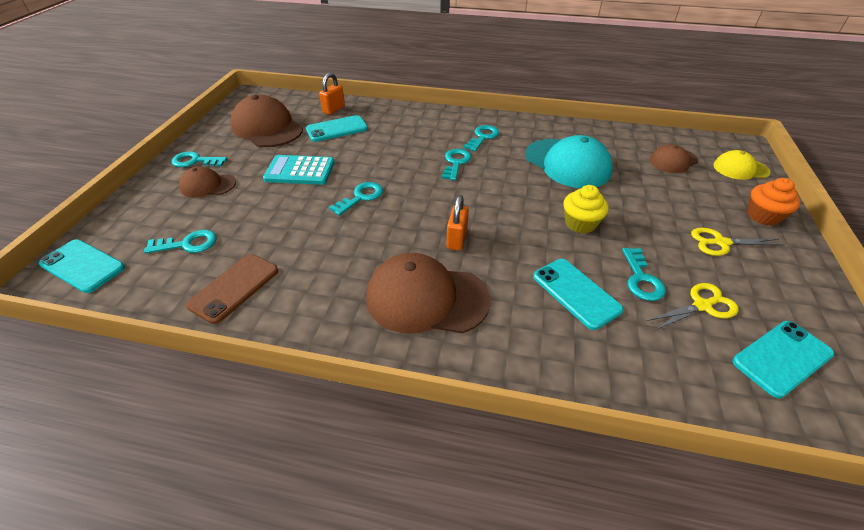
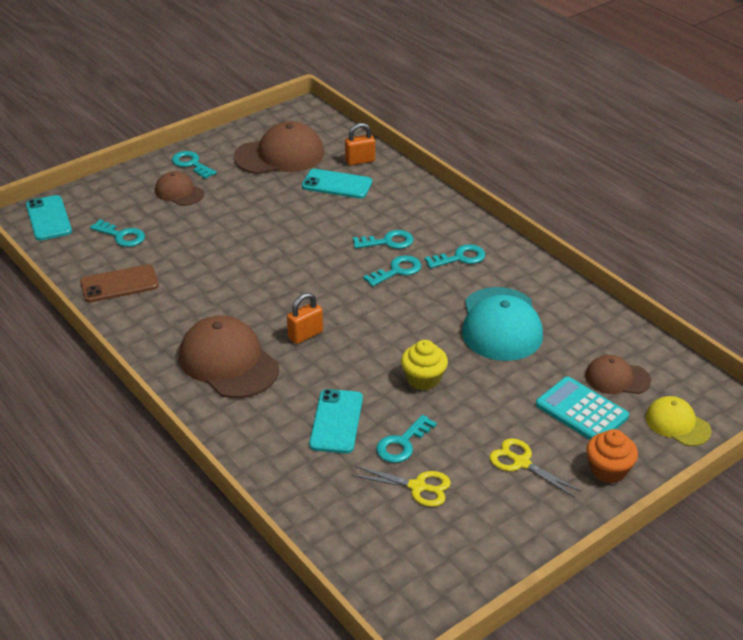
camera: 40 degrees right, 5 degrees down
(267, 128) = (280, 155): brown cap -> brown cap turned 75 degrees clockwise
(300, 171) = (259, 213): turquoise calculator -> turquoise calculator (581, 411)
(361, 197) = (278, 261): turquoise key -> turquoise key (388, 242)
(782, 358) = (416, 548): turquoise phone -> none

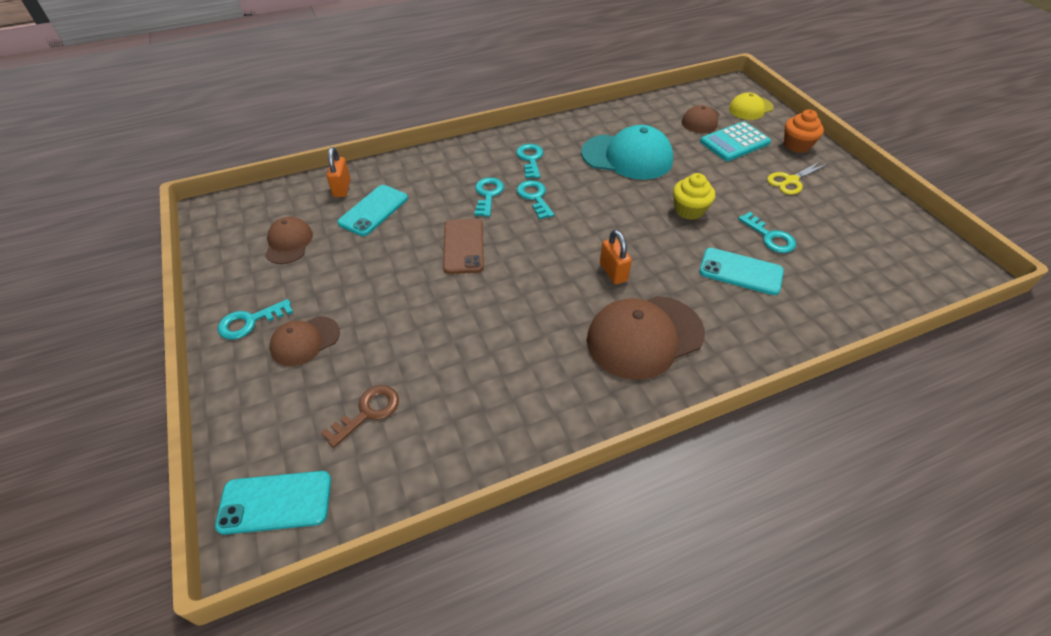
camera: 75 degrees left, 10 degrees up
(119, 284) = (472, 424): brown phone -> brown phone (463, 246)
(121, 236) = (368, 412): turquoise key -> brown key
(280, 155) = (289, 243): brown cap -> brown cap, size x0.56
(418, 487) = (821, 238): yellow scissors -> none

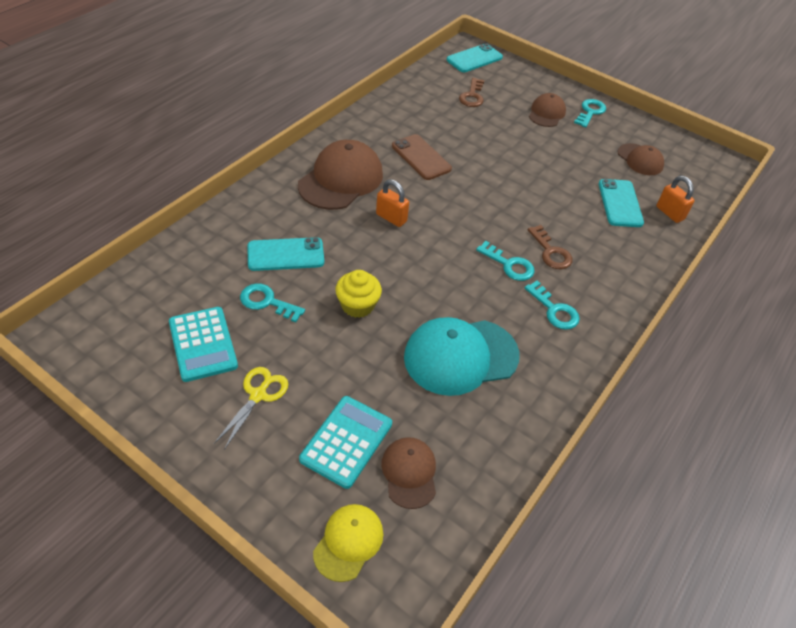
camera: 145 degrees right, 0 degrees up
(463, 246) = (521, 199): brown phone -> brown phone (421, 157)
(488, 195) = (551, 252): turquoise key -> brown key
(797, 145) = (260, 474): orange cupcake -> none
(832, 224) = (203, 344): none -> turquoise calculator

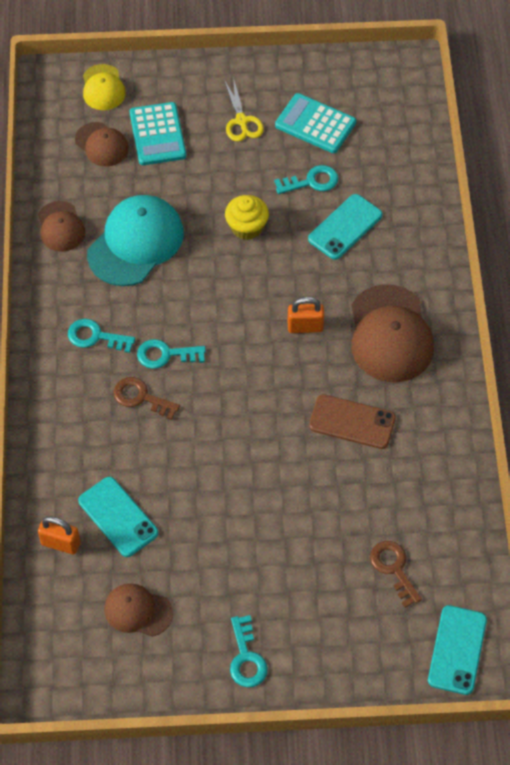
camera: 145 degrees right, 10 degrees up
(546, 113) = (291, 610): brown cap -> brown cap (61, 227)

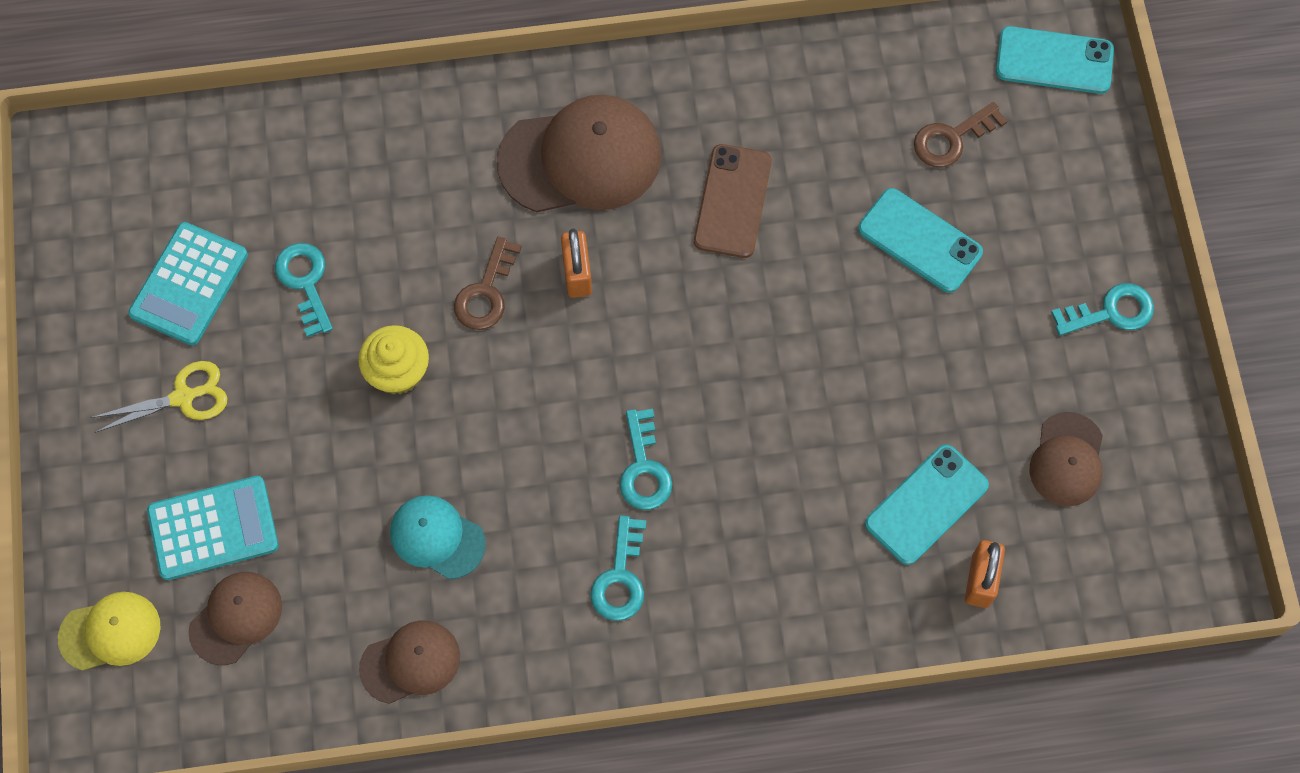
camera: 95 degrees left, 10 degrees up
(136, 243) = (437, 537): turquoise cap -> turquoise cap, size x0.56
(141, 397) = (723, 496): brown key -> brown key (486, 292)
(345, 227) = (391, 229): turquoise phone -> turquoise phone (919, 241)

